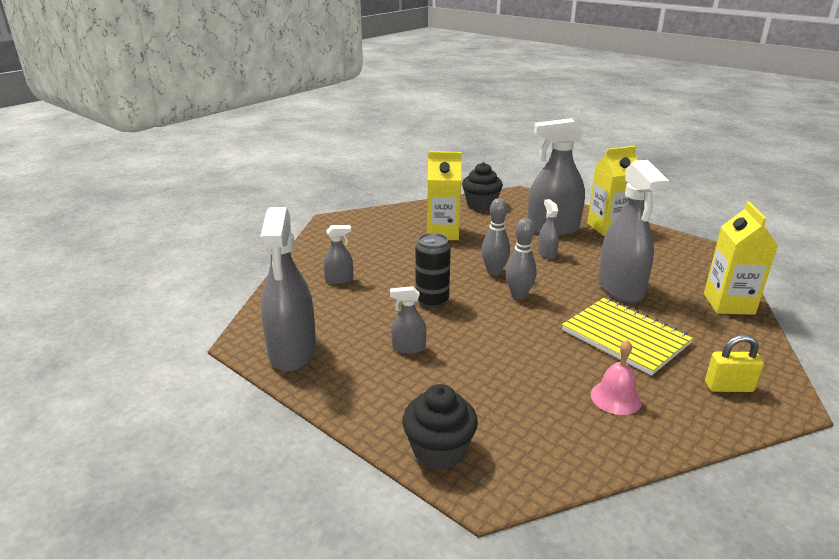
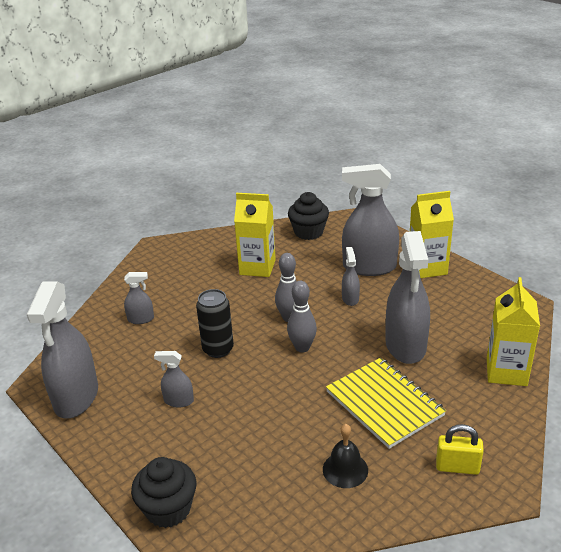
camera: 10 degrees right, 5 degrees up
(615, 397) = (345, 469): pink bell -> black bell

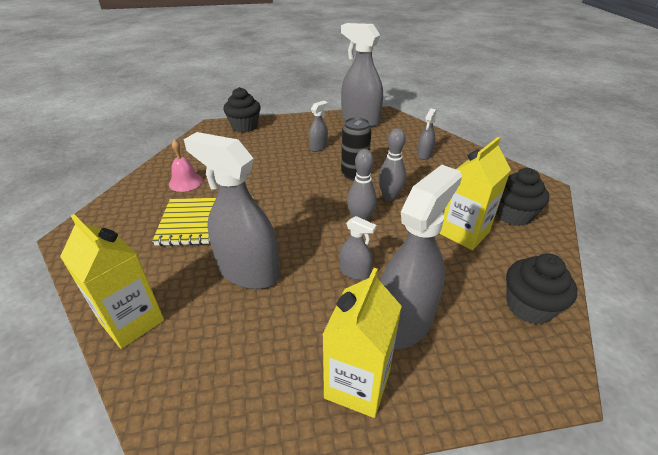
camera: 120 degrees right, 5 degrees up
(212, 252) = (513, 215): none -> black cupcake
(302, 347) = (314, 211): grey bowling pin -> grey bowling pin (389, 197)
(345, 469) = (185, 182): black bell -> pink bell
(457, 467) = (115, 225): yellow padlock -> none

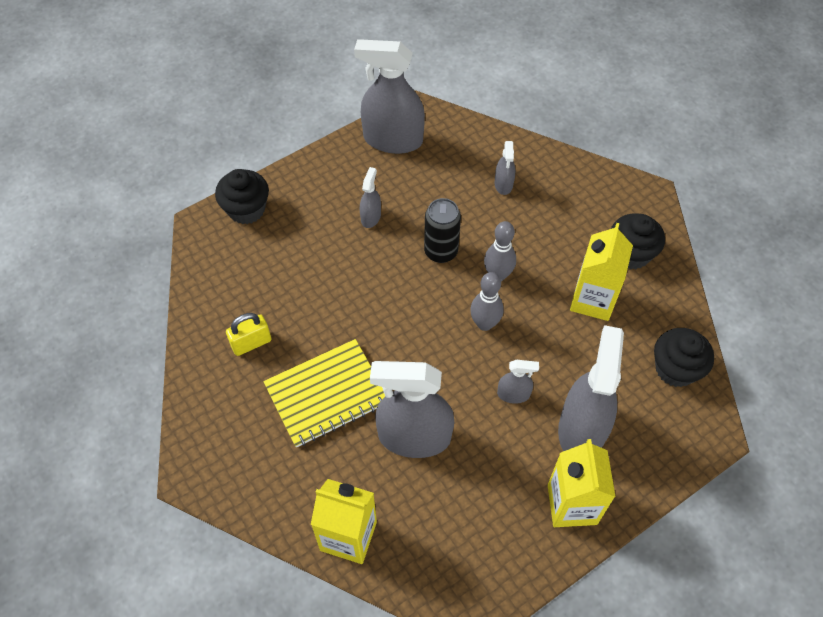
camera: 25 degrees left, 20 degrees up
(185, 182) = (251, 343): pink bell -> yellow padlock

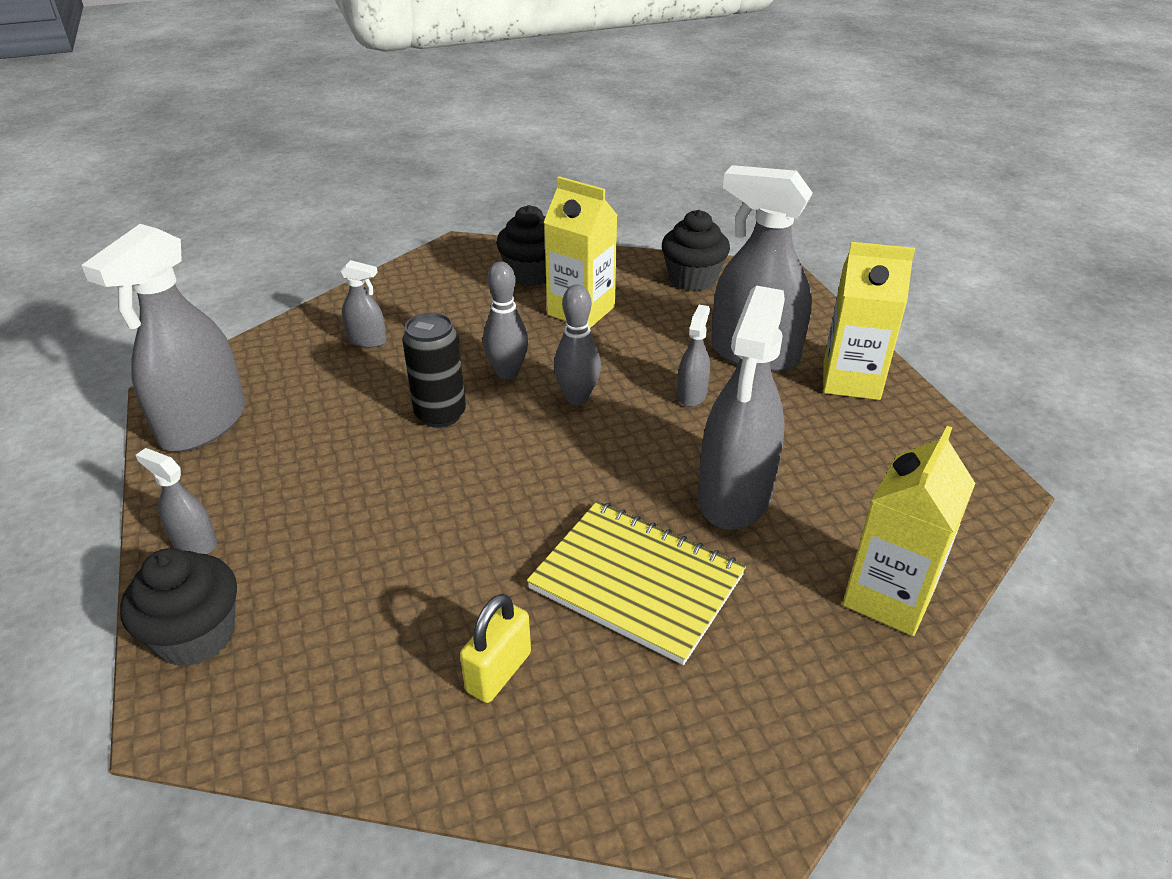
camera: 75 degrees left, 20 degrees down
(251, 343) = (499, 672): yellow padlock -> yellow padlock turned 45 degrees clockwise
(327, 394) = (637, 582): yellow notebook -> yellow notebook turned 45 degrees counterclockwise
(370, 217) = (331, 474): grey spray bottle -> grey spray bottle (194, 542)

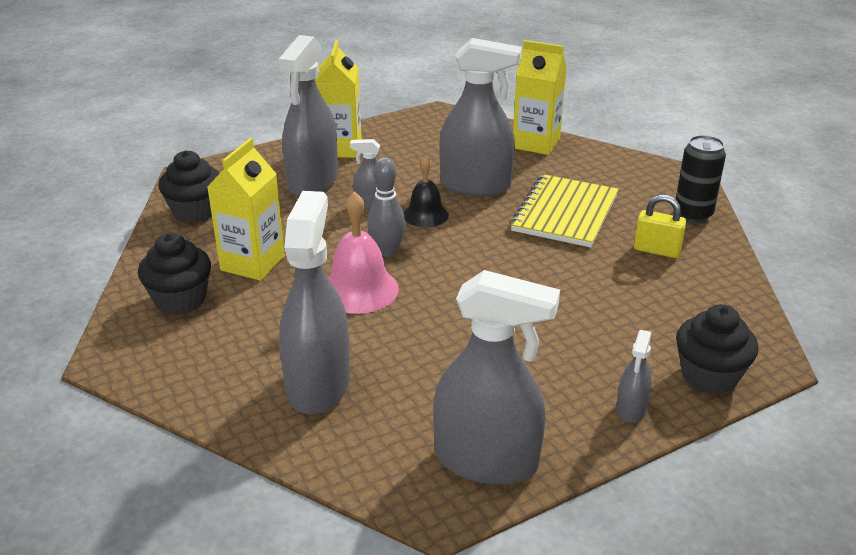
camera: 100 degrees left, 5 degrees down
(367, 340) = (318, 385): grey spray bottle -> grey spray bottle, size x2.16
(440, 414) = (427, 315): black can -> black can (693, 214)
(507, 373) = (359, 289): grey bowling pin -> pink bell
(657, 437) = (425, 215): none -> black bell

